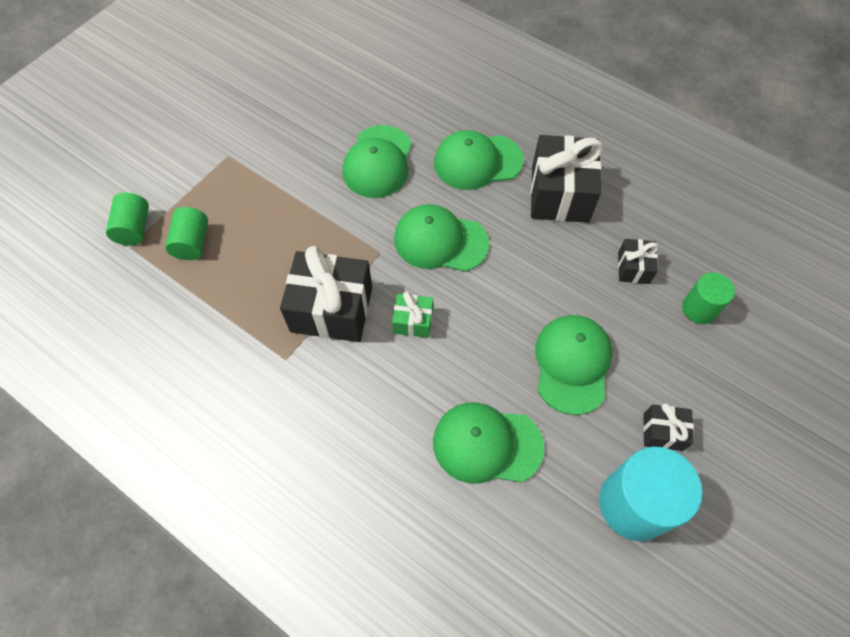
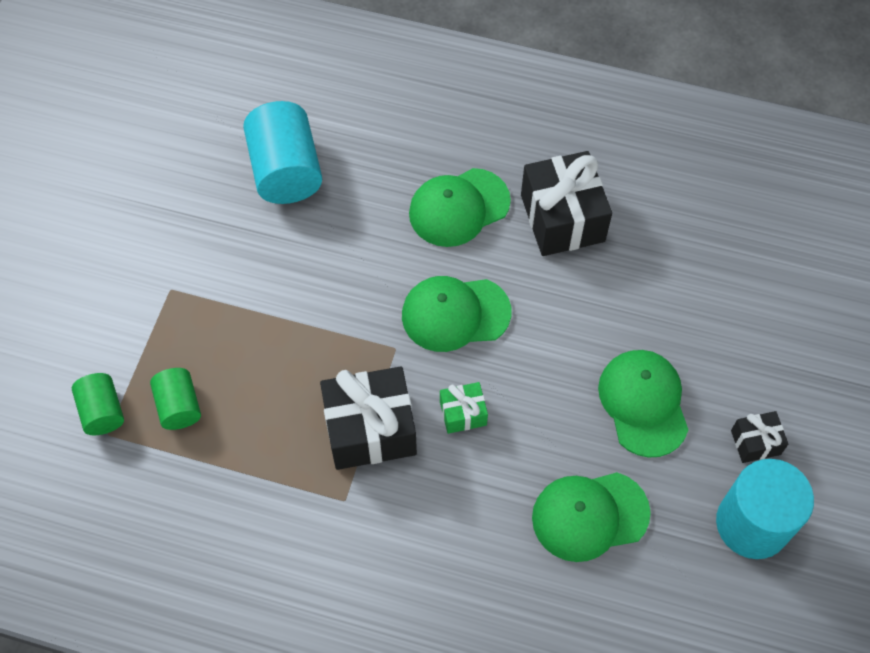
camera: 20 degrees left, 0 degrees up
(354, 97) = (286, 171): none -> turquoise cylinder
(378, 162) = (348, 243): green cap -> none
(633, 268) = (668, 278): black gift -> none
(699, 308) = (748, 301): green cylinder -> none

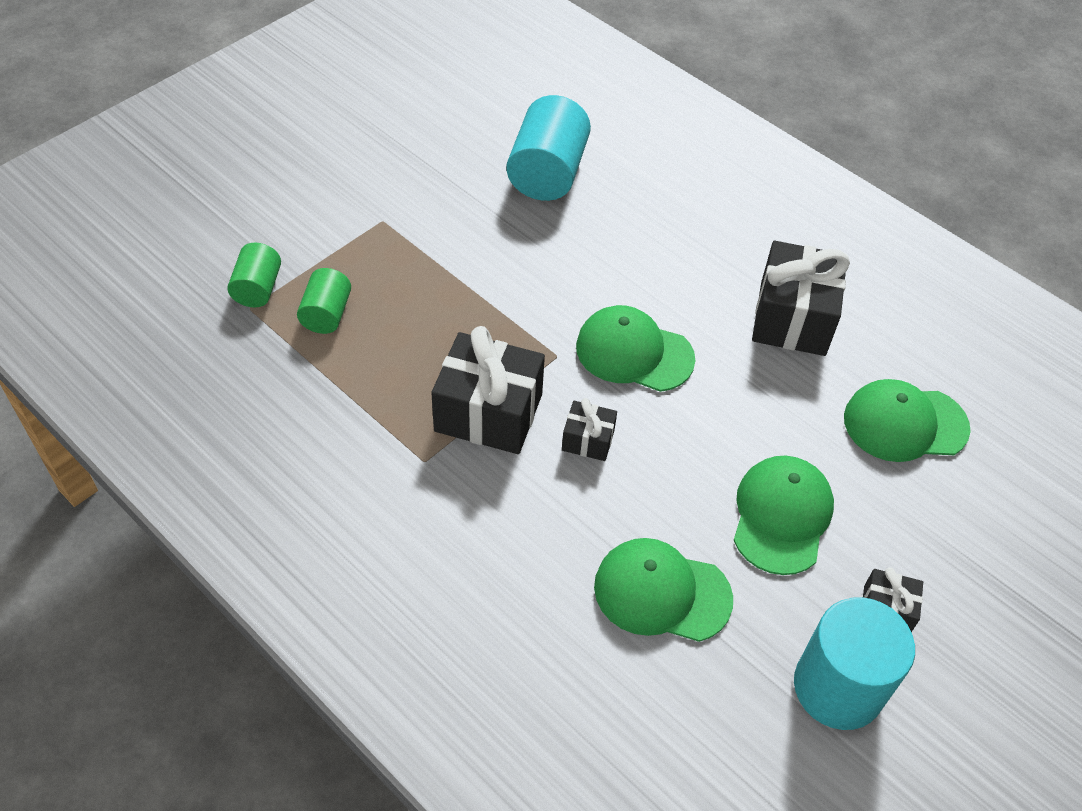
camera: 25 degrees right, 10 degrees down
(459, 207) = (693, 267): green cap -> green cap (905, 423)
(463, 413) = (588, 440): green gift -> black gift

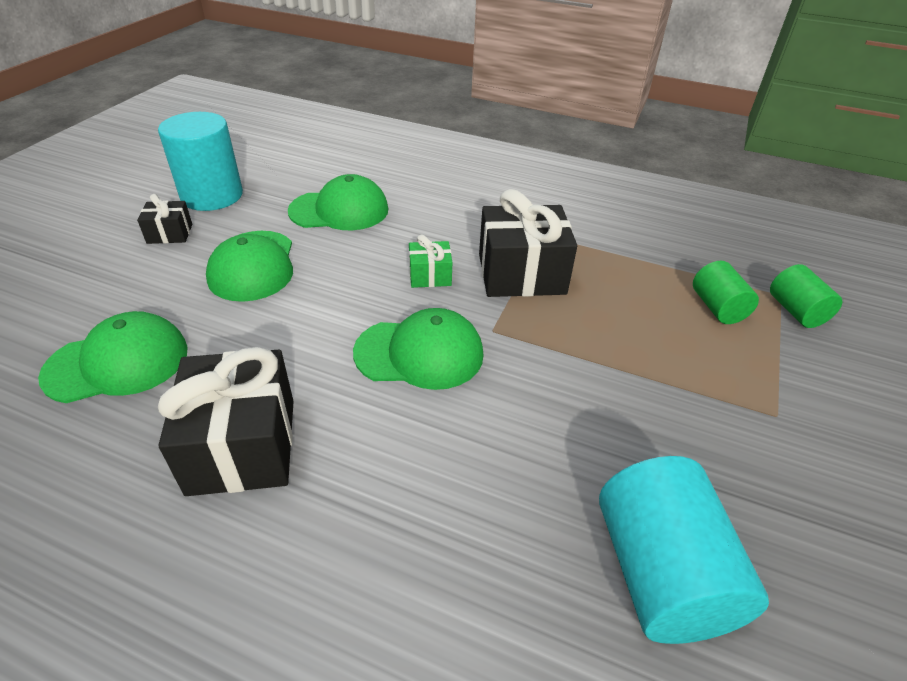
camera: 160 degrees right, 10 degrees down
(588, 440) = (430, 276): black gift -> green gift

